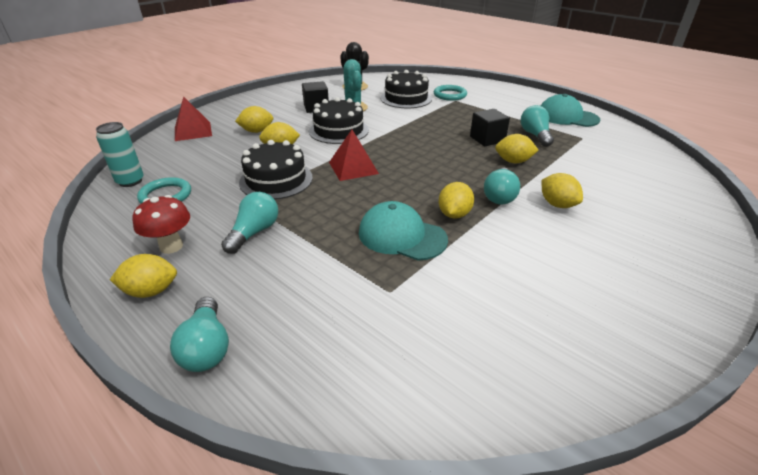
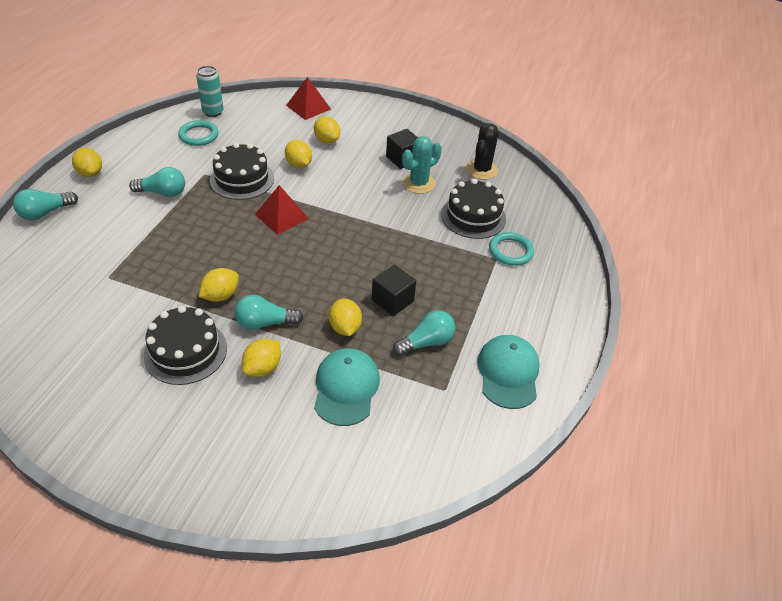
camera: 65 degrees right, 10 degrees up
(171, 246) = (137, 163): red mushroom -> none
(338, 130) = (355, 188): black cake -> black cake (185, 351)
(401, 236) = (178, 269): turquoise cap -> turquoise cap (346, 388)
(454, 214) = (221, 295): yellow lemon -> yellow lemon turned 45 degrees counterclockwise

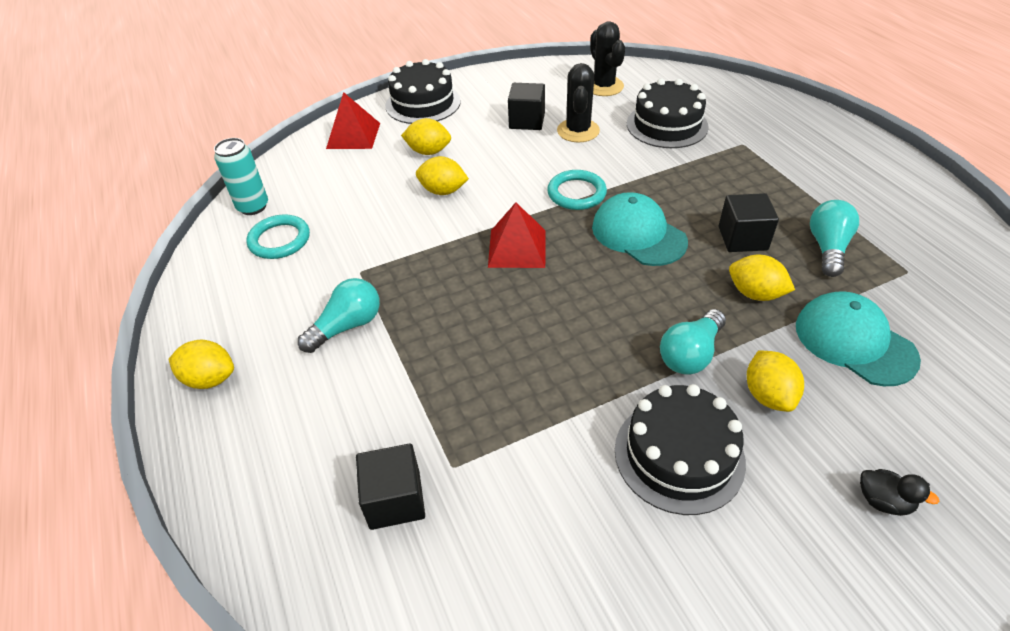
camera: 40 degrees left, 0 degrees up
(45, 213) = (230, 473): turquoise light bulb -> none
(73, 269) = (395, 500): none -> black cube
(221, 295) = (604, 369): yellow lemon -> none
(225, 446) = (883, 501): none -> black duck
(242, 179) = (411, 246): black cake -> black cake (423, 103)
(418, 183) = (578, 131): turquoise cactus -> black cactus
(508, 373) = (913, 219): turquoise cap -> turquoise cap (638, 234)
(510, 251) = (741, 130): turquoise ring -> turquoise ring (576, 193)

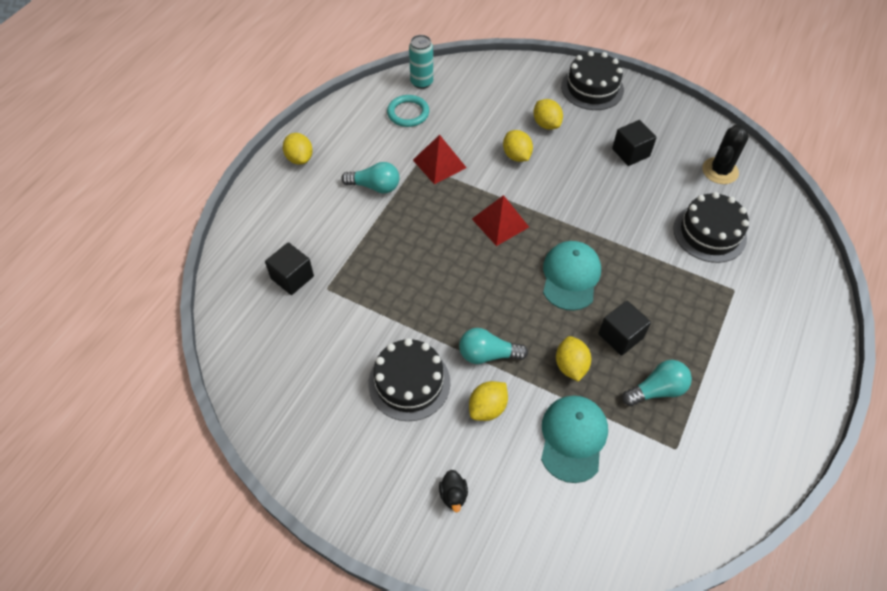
camera: 50 degrees right, 10 degrees up
(353, 135) = (524, 78): red pyramid -> red pyramid (439, 163)
(576, 193) = (580, 223): turquoise ring -> none
(578, 131) = (648, 186): black cactus -> none

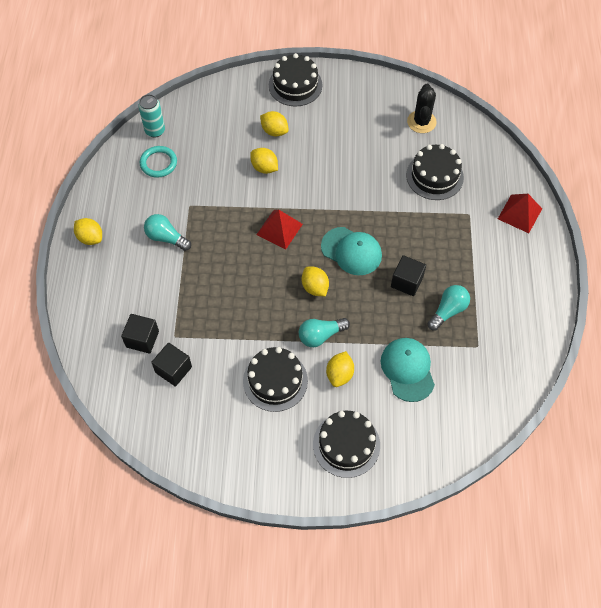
camera: 25 degrees left, 5 degrees up
(375, 186) = (166, 238): turquoise light bulb -> turquoise light bulb turned 135 degrees counterclockwise
(439, 163) = (207, 198): red pyramid -> red pyramid (519, 213)
(453, 495) = (346, 444): black duck -> black cake
(570, 276) = (351, 251): turquoise cap -> turquoise cap turned 135 degrees clockwise
(570, 366) = (382, 319): yellow lemon -> yellow lemon (315, 287)
(630, 152) = (350, 131): black cube -> black cube (173, 369)

